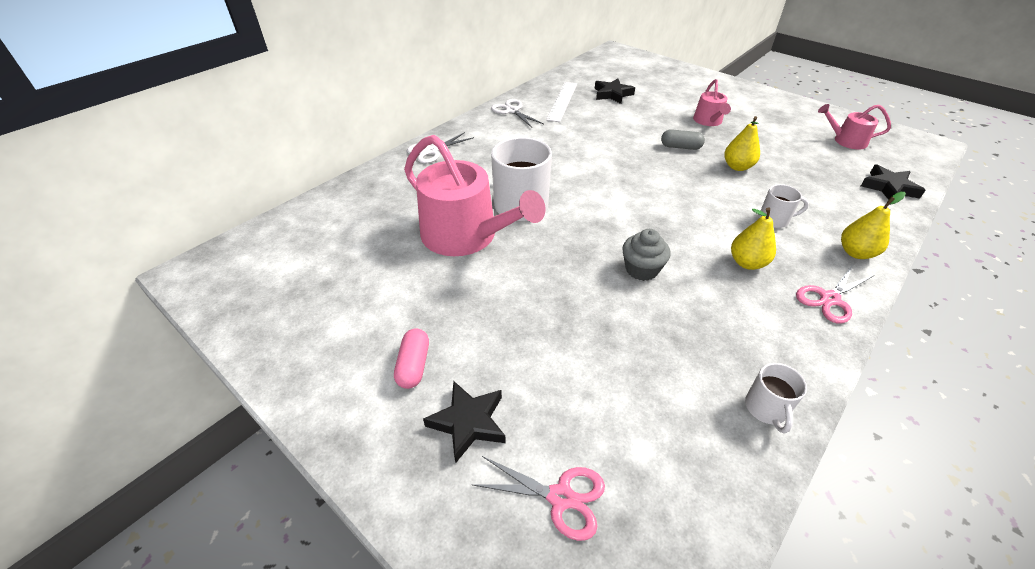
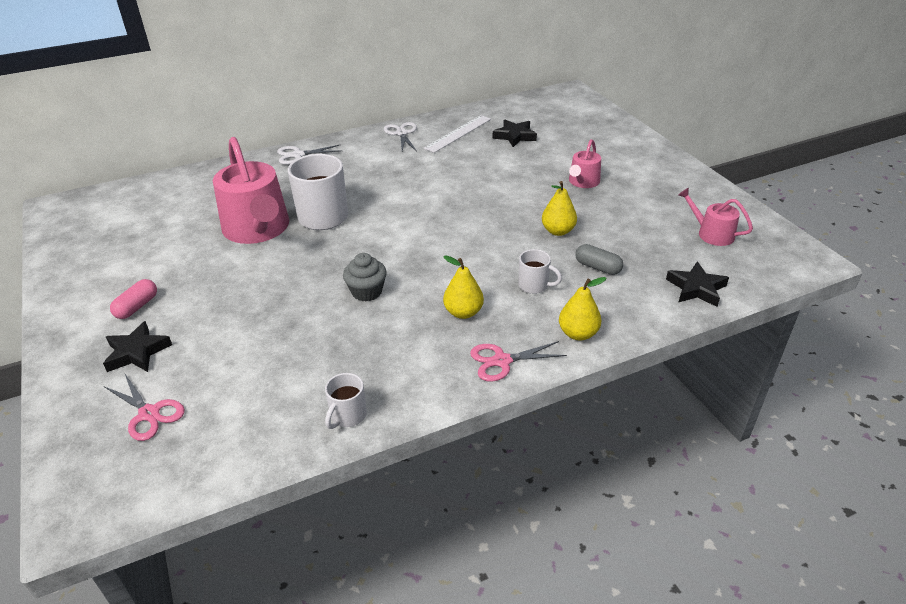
camera: 25 degrees right, 5 degrees down
(680, 147) = (523, 200): grey capsule -> grey capsule (597, 267)

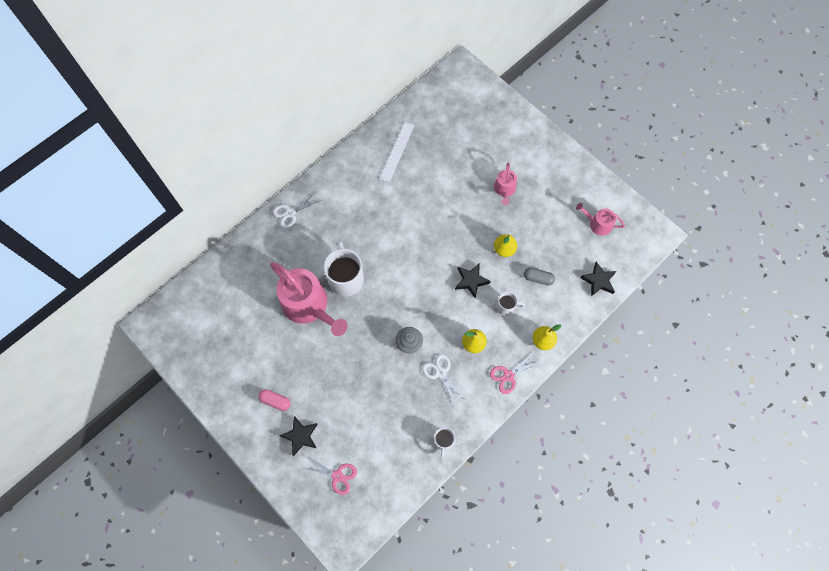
camera: 20 degrees left, 30 degrees up
(137, 307) = (275, 401): pink capsule -> pink capsule turned 75 degrees counterclockwise
(402, 133) = (355, 163): white scissors -> white scissors (440, 372)
(515, 136) = (440, 144): black star -> black star (471, 281)

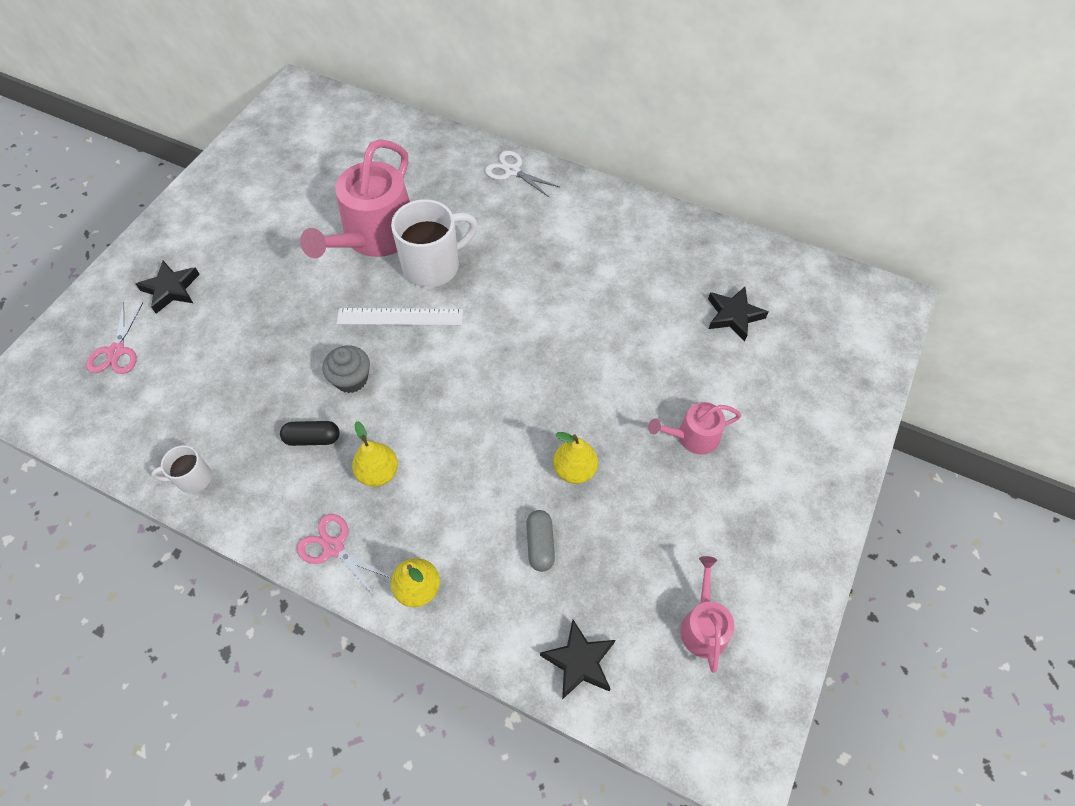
camera: 70 degrees right, 10 degrees down
(275, 401) = (218, 245): pink capsule -> none
(397, 151) = (680, 262): white ruler -> white ruler (400, 317)
(440, 372) = (312, 438): white scissors -> black capsule
(471, 281) = (493, 435): black star -> black star (733, 316)
(506, 307) = (464, 505): white mug -> none

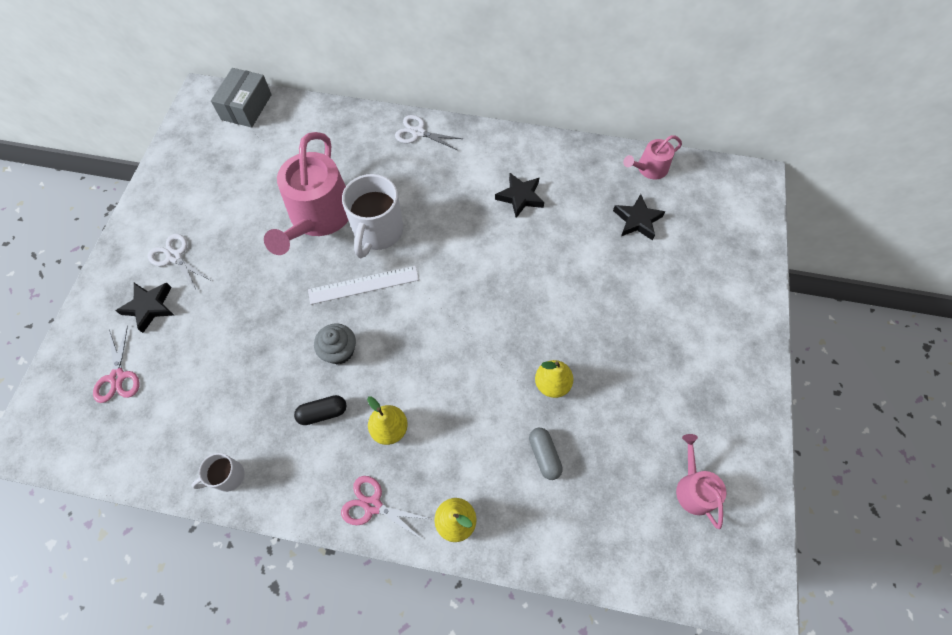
camera: 15 degrees left, 5 degrees up
(213, 244) = (174, 256): none -> white scissors
(336, 109) = (246, 107): none -> grey box
(433, 266) = (378, 232): white mug -> white mug turned 150 degrees clockwise
(579, 661) = (606, 546): black star -> black star (520, 197)
(692, 436) = (636, 331): pink watering can -> pink watering can (649, 168)

